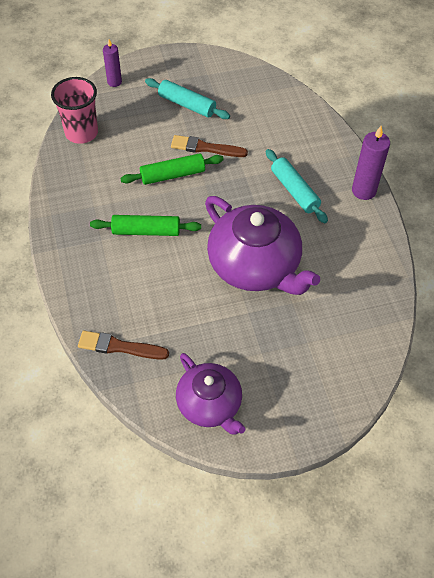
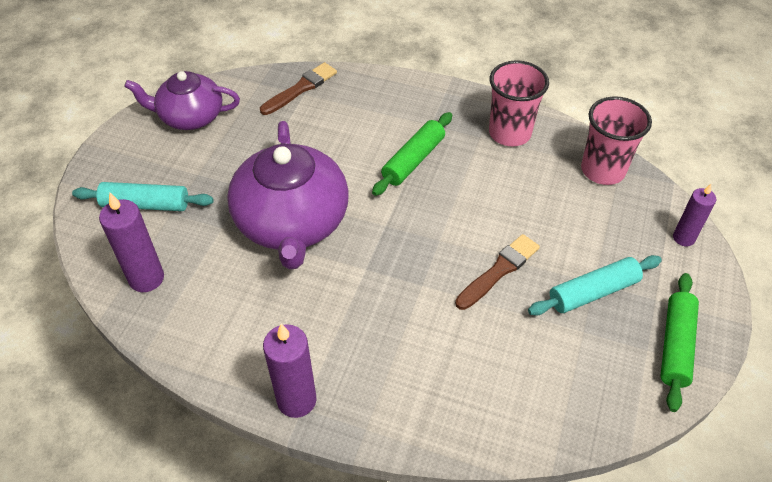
camera: 125 degrees right, 5 degrees down
(78, 192) = (509, 133): none -> pink cup
(172, 175) = (476, 218): green rolling pin -> green rolling pin (675, 345)
(255, 266) = (292, 222): purple teapot -> purple teapot turned 90 degrees counterclockwise
(294, 191) = (359, 321): turquoise rolling pin -> turquoise rolling pin (145, 204)
(364, 315) = (146, 278): none -> purple candle

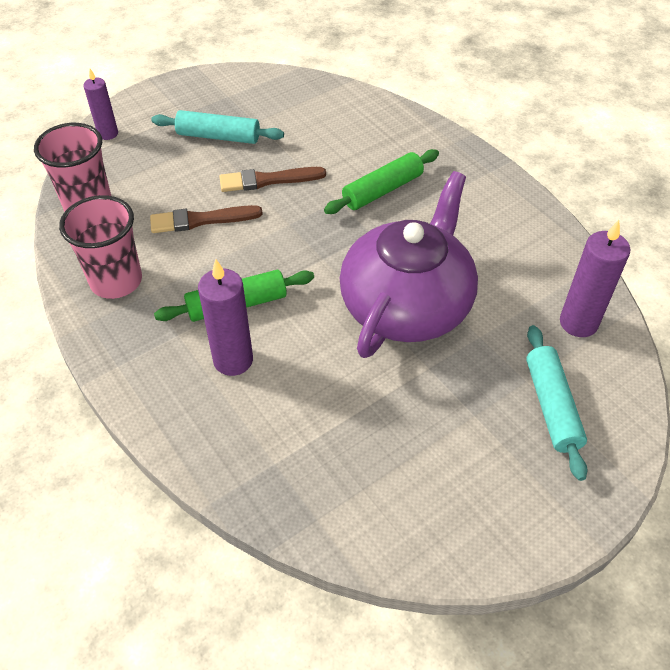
camera: 145 degrees left, 0 degrees up
(145, 204) = (551, 406): turquoise rolling pin -> turquoise rolling pin turned 45 degrees clockwise
(190, 117) = (442, 512): purple teapot -> none
(296, 400) = (492, 177): purple candle -> purple candle (233, 360)
(300, 89) = (272, 474): brown brush -> brown brush (201, 220)
(675, 345) = (208, 89): green rolling pin -> green rolling pin (382, 190)

